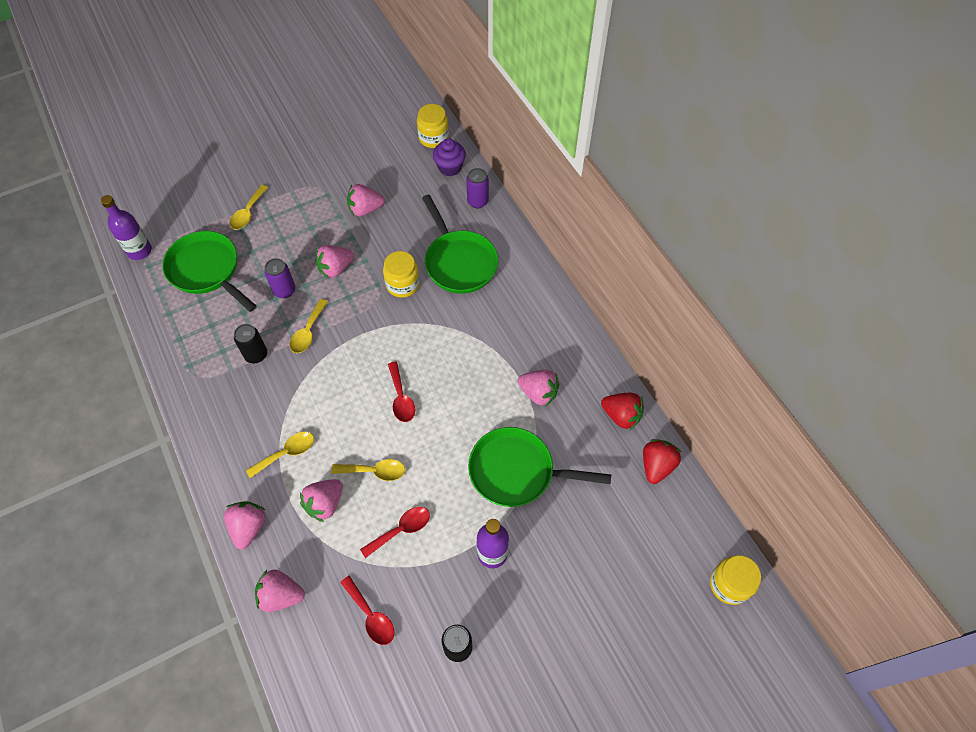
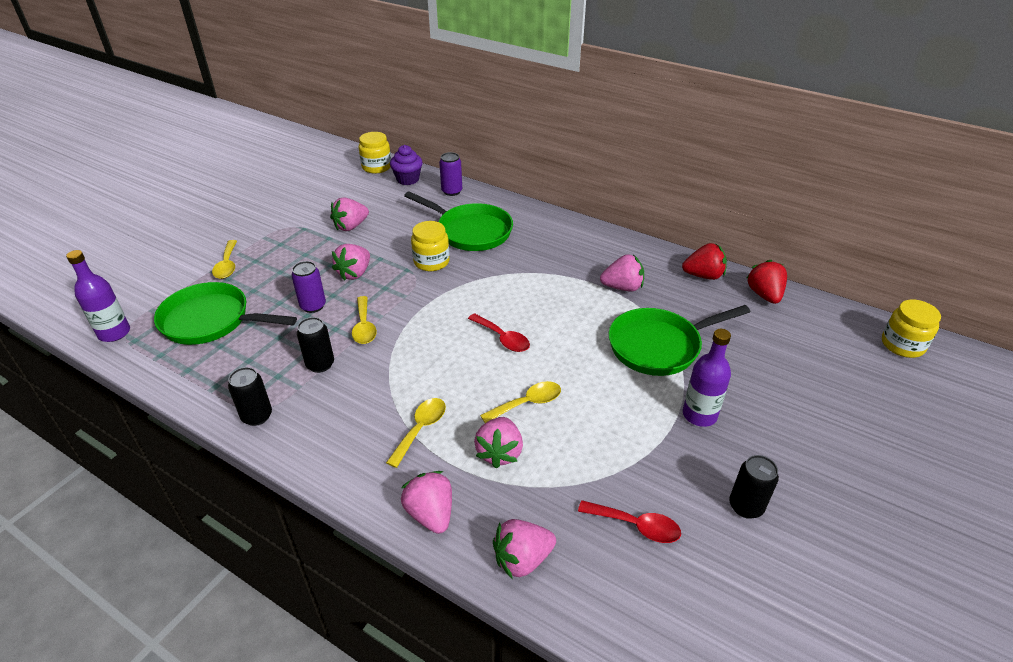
camera: 30 degrees left, 20 degrees down
(190, 382) = (257, 416): none -> black can
(401, 530) = (597, 437): red spoon -> none

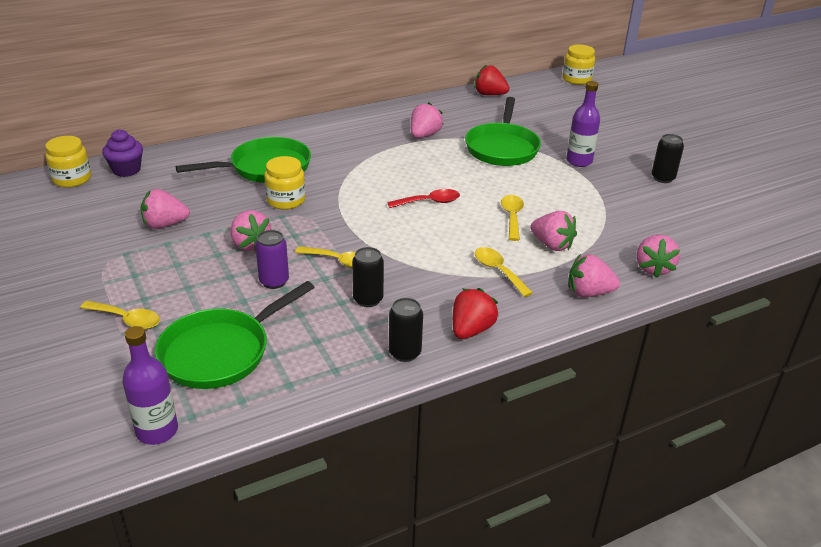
camera: 60 degrees left, 5 degrees down
(351, 226) = (165, 224): pink strawberry -> pink strawberry turned 90 degrees clockwise
(452, 191) = (186, 155): purple can -> none
(636, 525) = (653, 218): red spoon -> none
(703, 275) = (446, 104): red strawberry -> red strawberry (471, 330)

